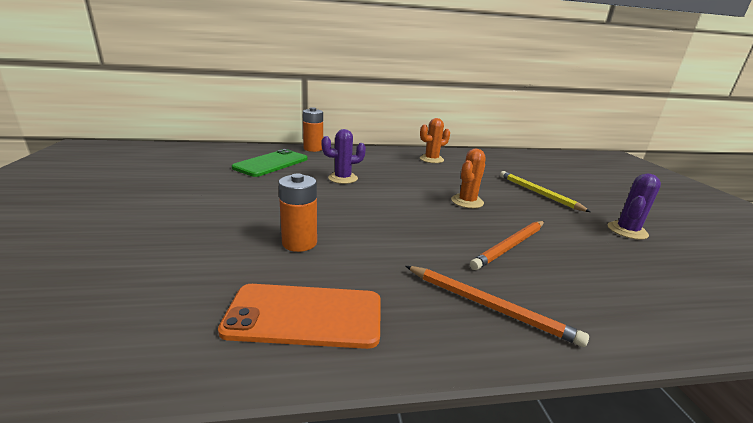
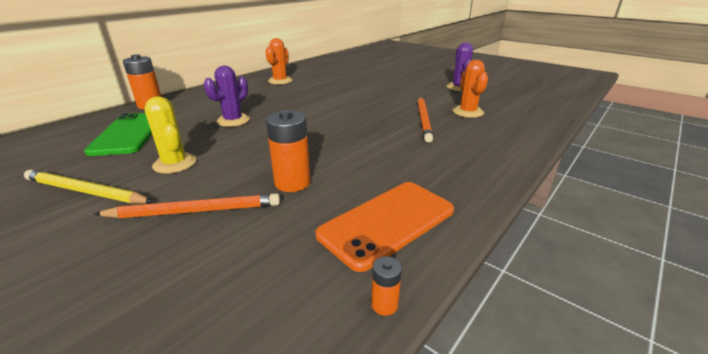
camera: 40 degrees left, 5 degrees up
(189, 374) = (384, 304): none -> orange battery
(260, 193) = (175, 163): none -> yellow cactus
(467, 201) = (356, 103): orange cactus -> orange cactus (467, 112)
(488, 306) = (465, 157): orange pencil -> orange pencil (195, 211)
(538, 193) = (387, 81): yellow pencil -> yellow pencil (86, 191)

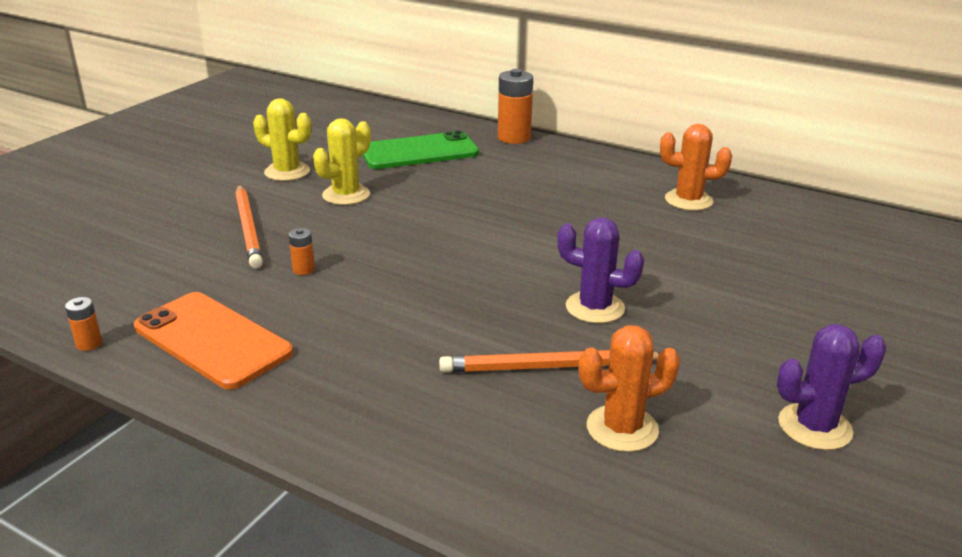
camera: 80 degrees right, 0 degrees up
(86, 191) = (287, 172): yellow pencil -> yellow cactus
(233, 120) = (480, 199): purple cactus -> purple cactus (595, 308)
(292, 182) = (303, 270): orange battery -> orange battery, size x0.49

